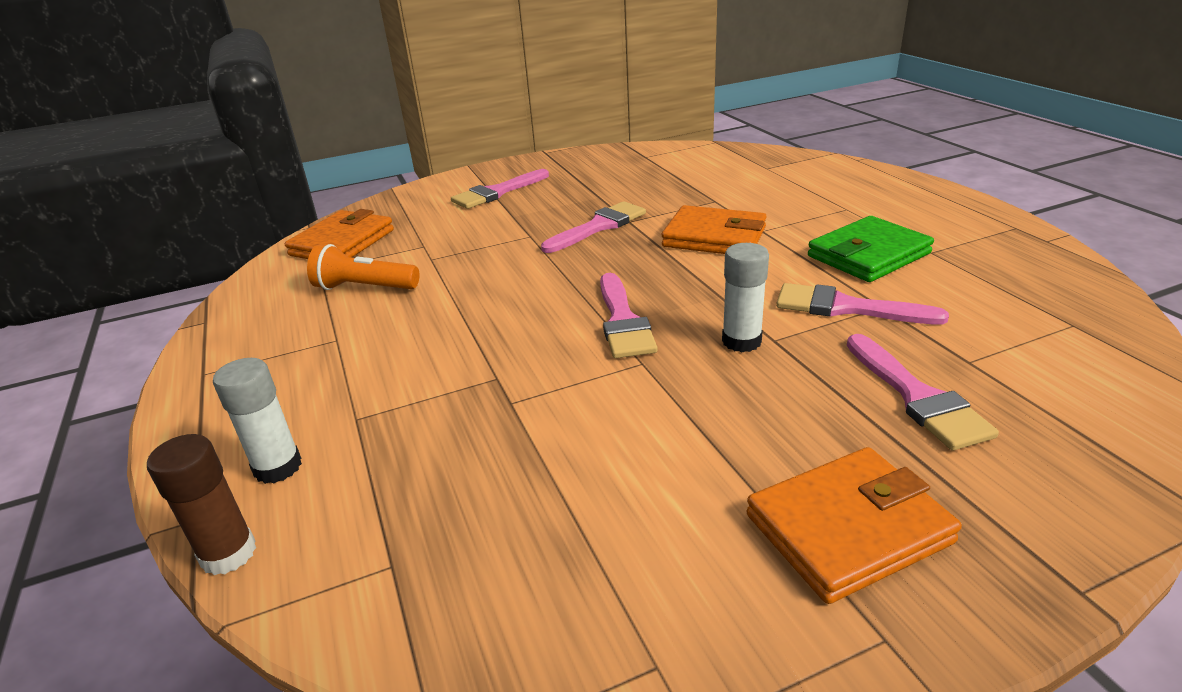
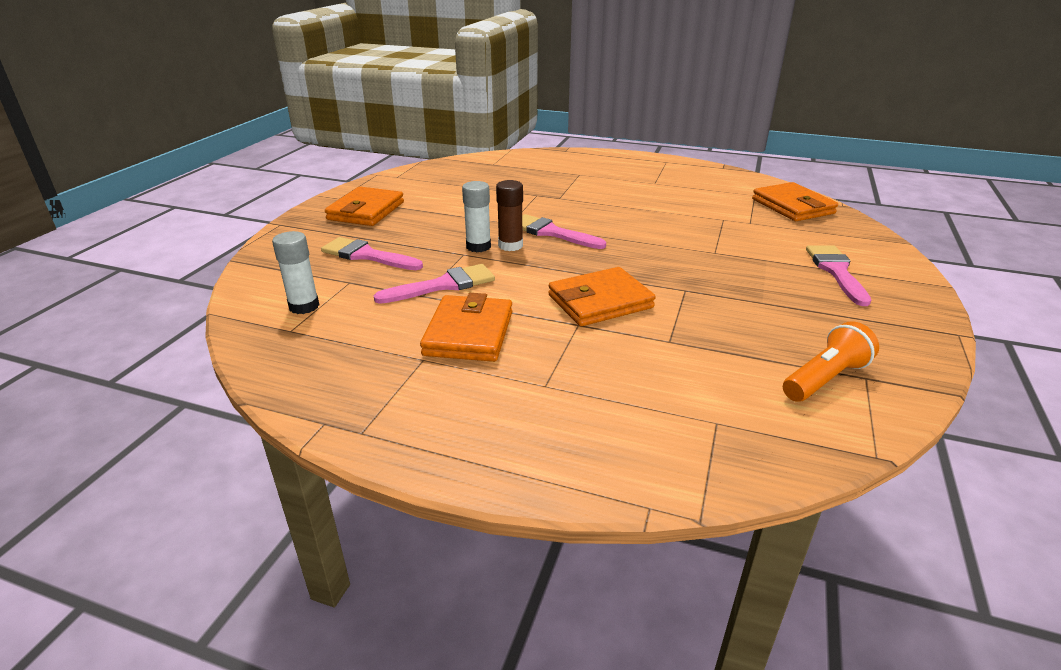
camera: 130 degrees right, 0 degrees up
(228, 554) = (539, 151): brown glue stick -> brown glue stick (510, 245)
(278, 467) = (571, 161): white glue stick -> white glue stick (304, 306)
(364, 288) = (707, 197): orange flashlight -> orange flashlight (825, 379)
(598, 227) = (692, 276): pink brush -> none
(868, 255) = (469, 333): green wallet -> orange wallet

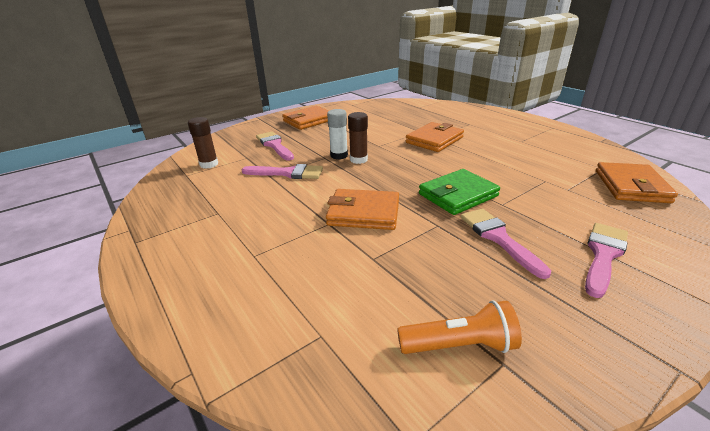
camera: 35 degrees right, 0 degrees up
(304, 306) = (209, 164): white glue stick -> brown glue stick
(469, 333) = (260, 206): orange wallet -> orange wallet (434, 140)
(552, 233) = (396, 158): pink brush -> pink brush (498, 238)
(666, 255) = (457, 195): none -> green wallet

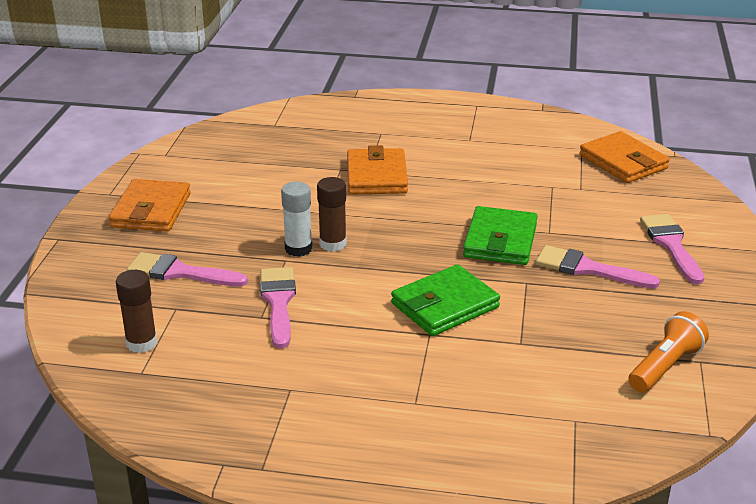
camera: 45 degrees left, 0 degrees up
(288, 173) = (278, 302): pink brush -> pink brush turned 60 degrees counterclockwise
(363, 213) = (444, 305): orange wallet -> green wallet

